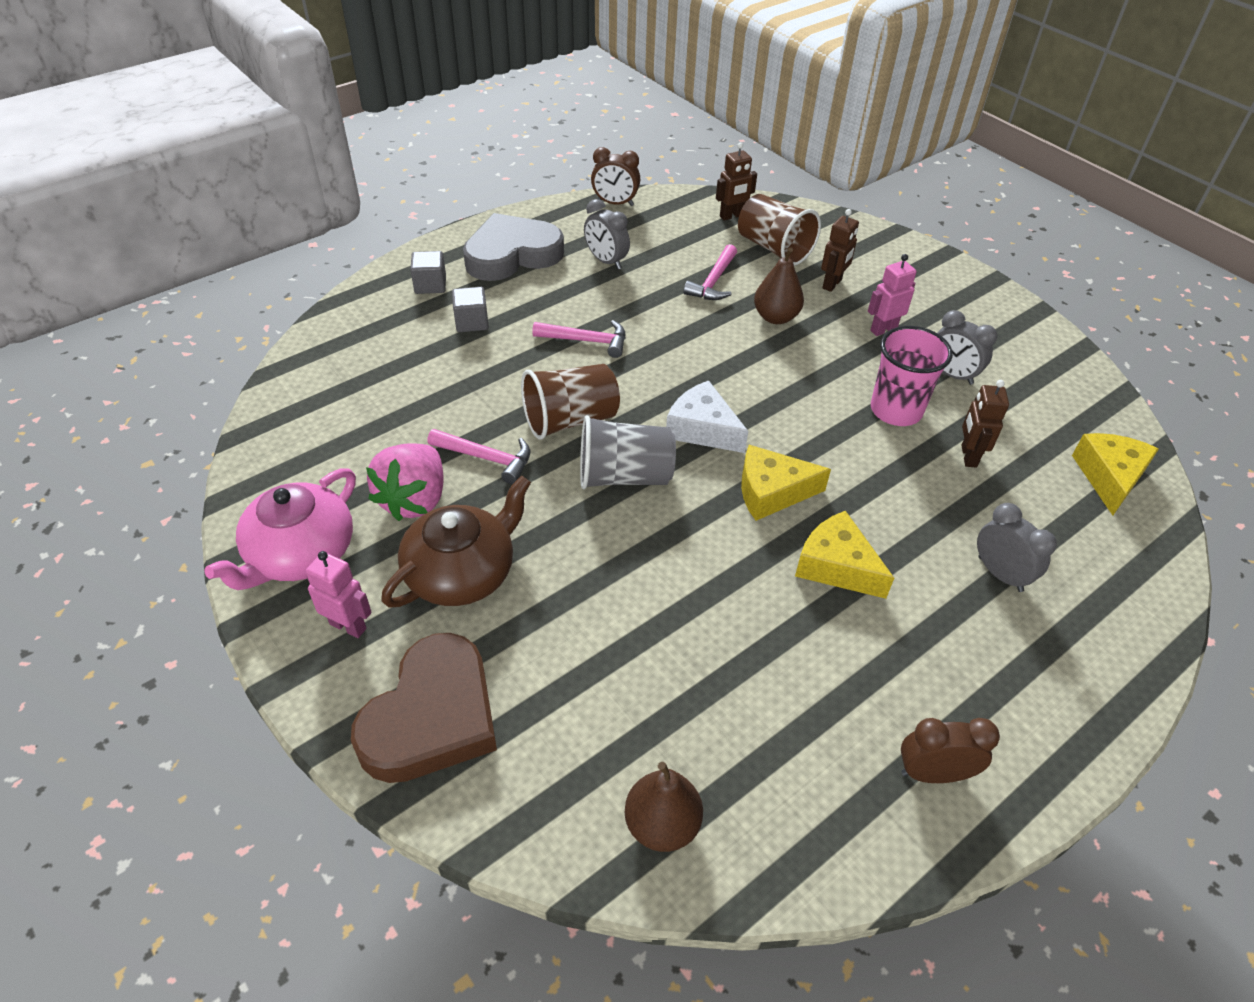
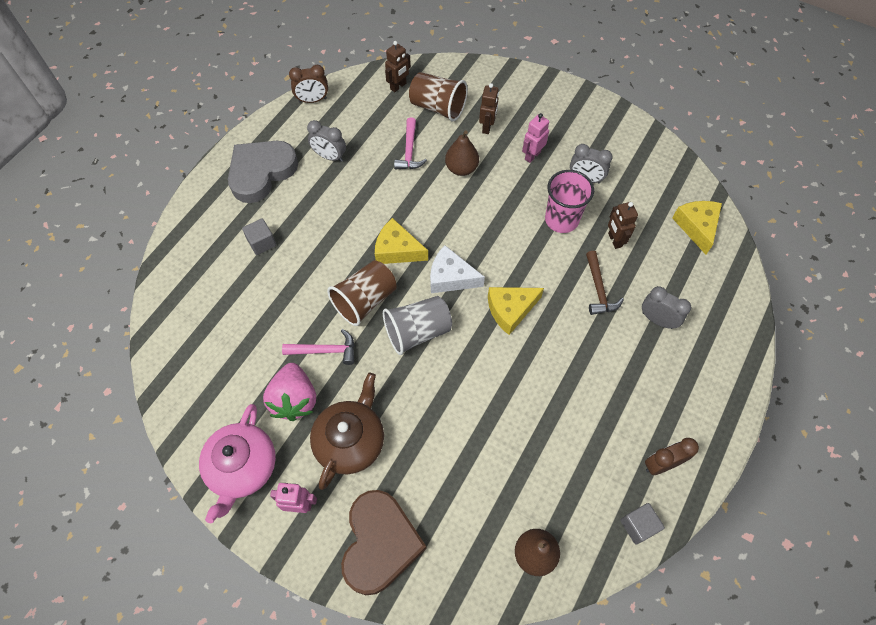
camera: 20 degrees left, 15 degrees up
(430, 285) = (217, 220): grey cube -> grey cube (638, 526)
(587, 341) = (347, 231): pink hammer -> none
(836, 566) = (566, 349): yellow cheese -> yellow cheese (397, 250)
(919, 507) = (598, 289): none -> brown hammer

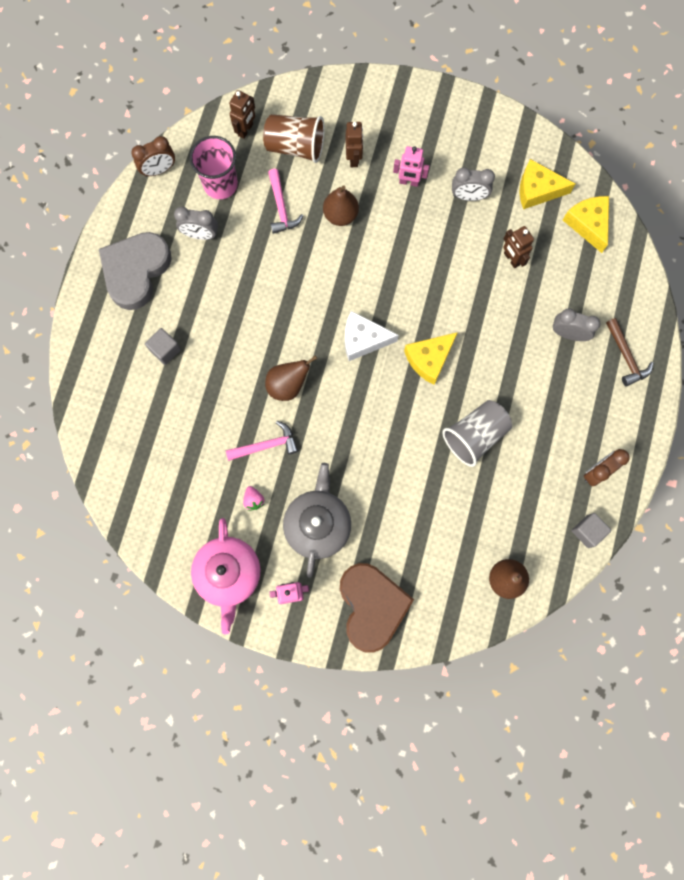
camera: 15 degrees left, 15 degrees up
(294, 399) = (254, 500): pink strawberry -> pink strawberry, size x0.44
(350, 441) = (318, 524): brown teapot -> grey teapot
(365, 300) = (288, 385): brown cup -> brown pear
(397, 250) = (302, 323): yellow cheese -> yellow cheese (537, 190)
(417, 332) = (347, 404): grey cup -> grey cup (475, 435)
(532, 156) = (409, 182): pink robot -> pink robot turned 105 degrees counterclockwise
(561, 219) = (455, 249): pink cup -> pink cup (220, 184)
(598, 289) = (507, 316): brown hammer -> brown hammer (626, 357)

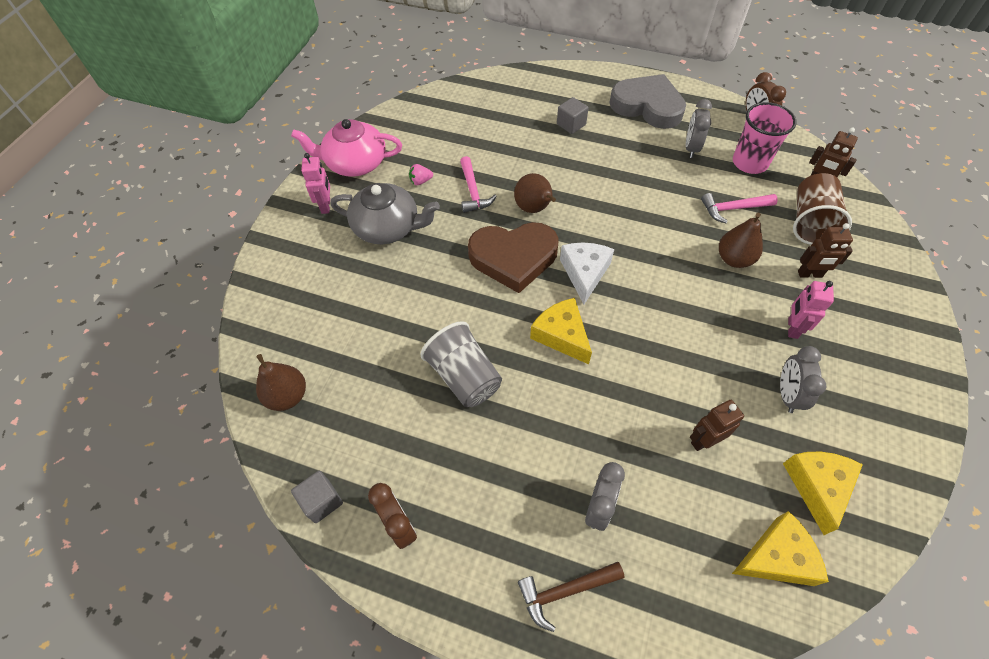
camera: 95 degrees right, 20 degrees down
(371, 606) = (295, 267): brown heart -> brown heart (513, 258)

